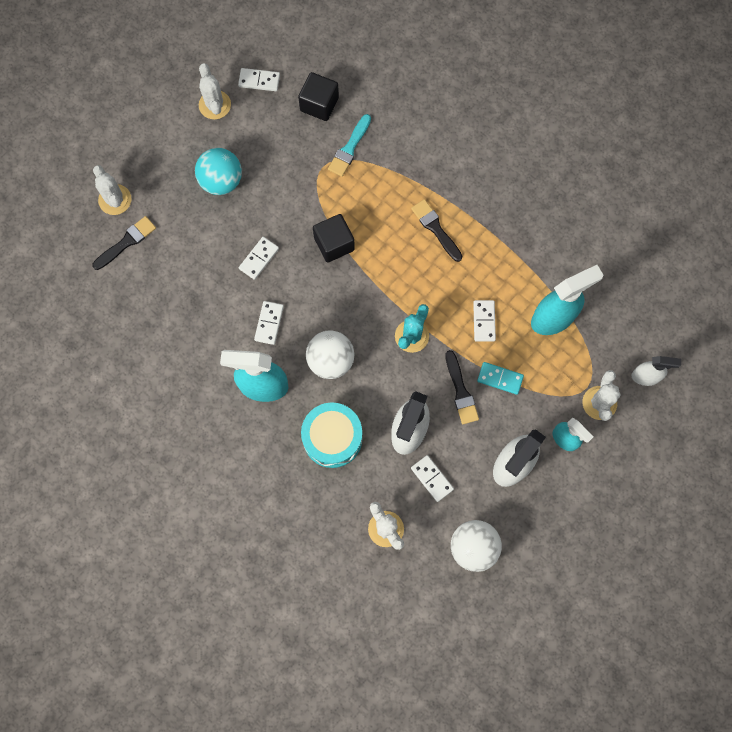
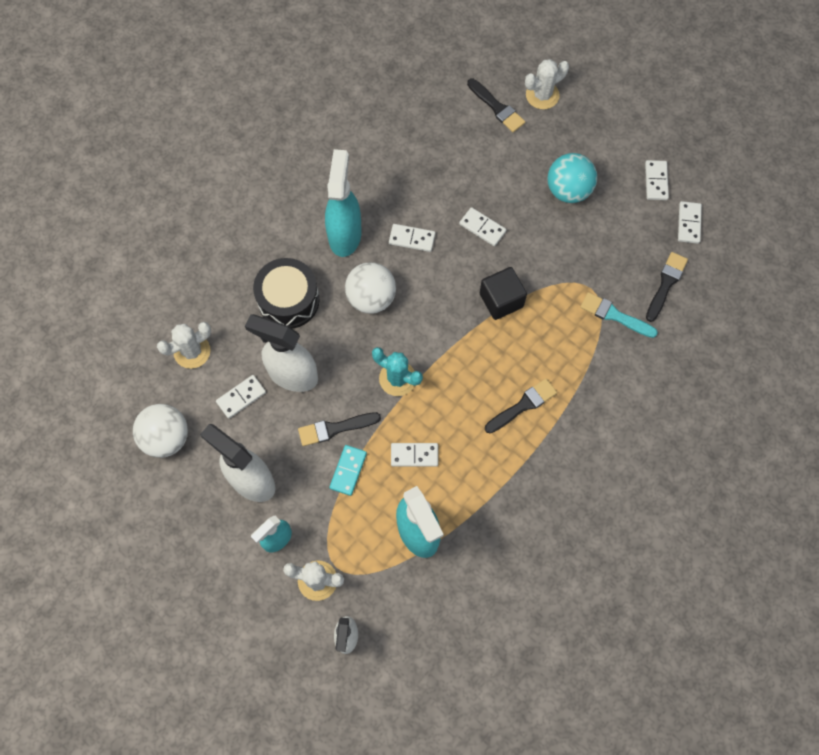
camera: 90 degrees right, 5 degrees down
(215, 105) = (656, 181): white cactus -> white domino
(319, 104) = (666, 284): black cube -> black brush
(332, 438) = (288, 300): turquoise drum -> black drum

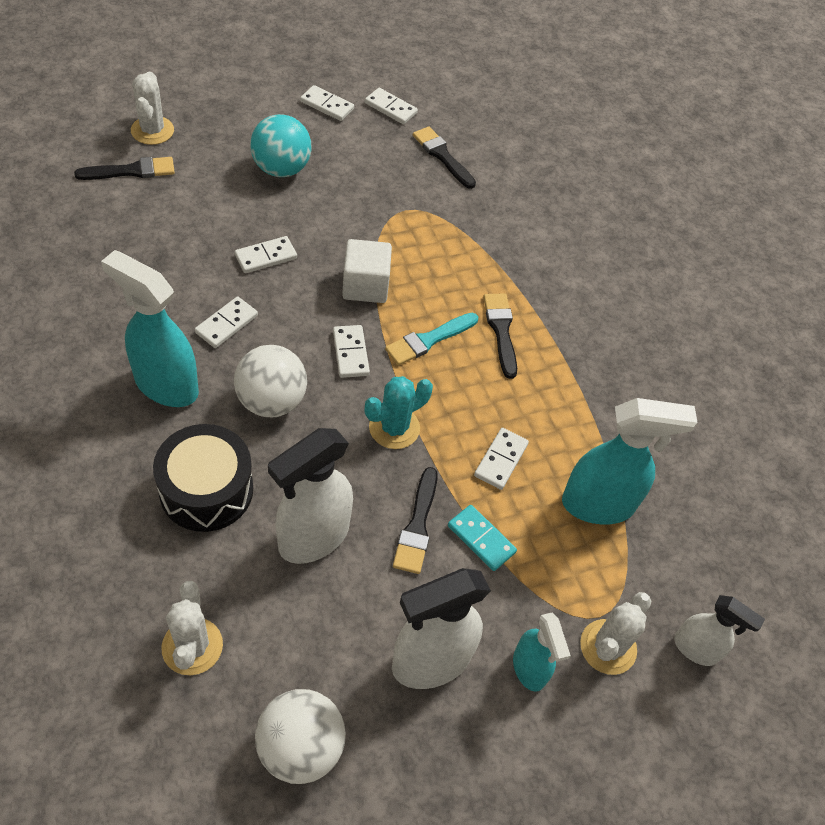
camera: 70 degrees left, 15 degrees down
(241, 397) = (304, 615): white domino -> white domino (351, 353)
(501, 300) = (365, 286): black cube -> white cube
(614, 315) = (449, 208): turquoise brush -> turquoise brush (428, 340)

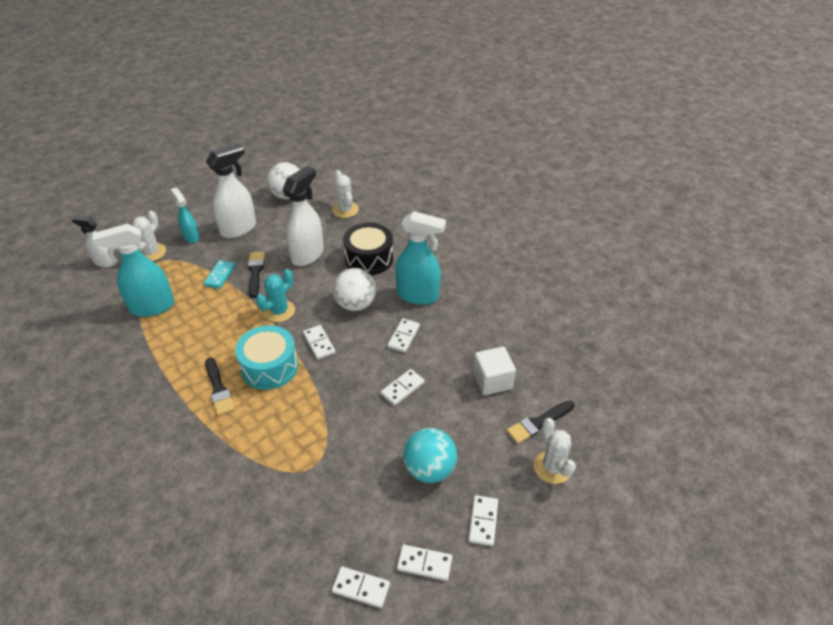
camera: 170 degrees right, 10 degrees down
(365, 286) = (324, 390): white cube -> white cube (492, 381)
(428, 340) = (269, 367): turquoise brush -> turquoise drum
(442, 156) = (293, 542): black brush -> none
(481, 539) = (220, 275): turquoise domino -> turquoise domino turned 75 degrees clockwise
(501, 460) = (212, 313): white domino -> white domino (483, 521)

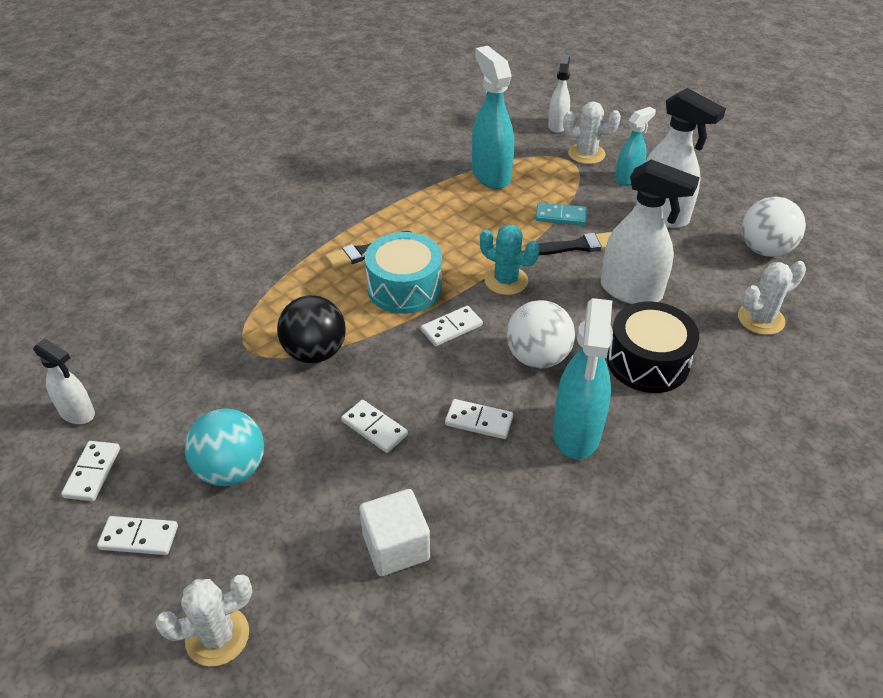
camera: 85 degrees right, 0 degrees up
(325, 422) = (315, 352): none -> black ball
(361, 588) = (77, 413): white domino -> white spray bottle
(538, 423) = (307, 618): black brush -> none

